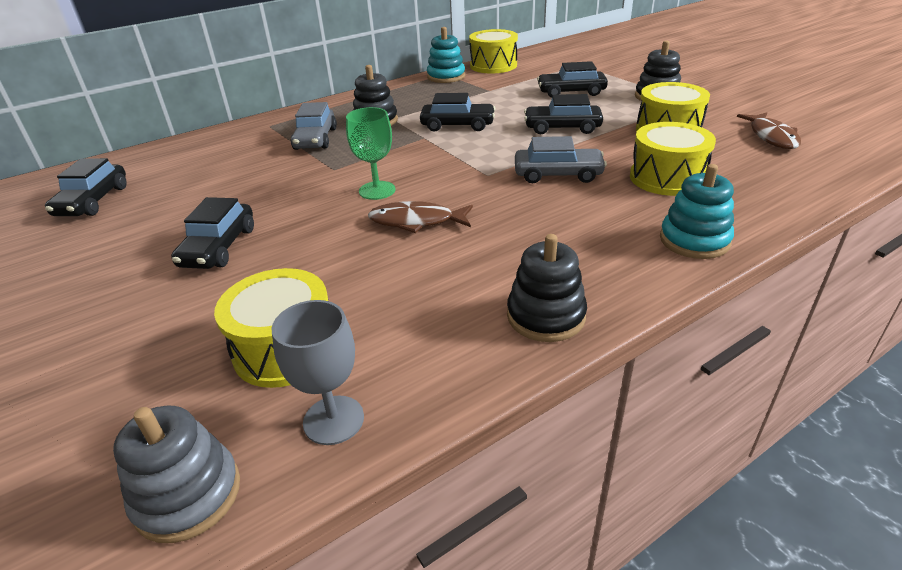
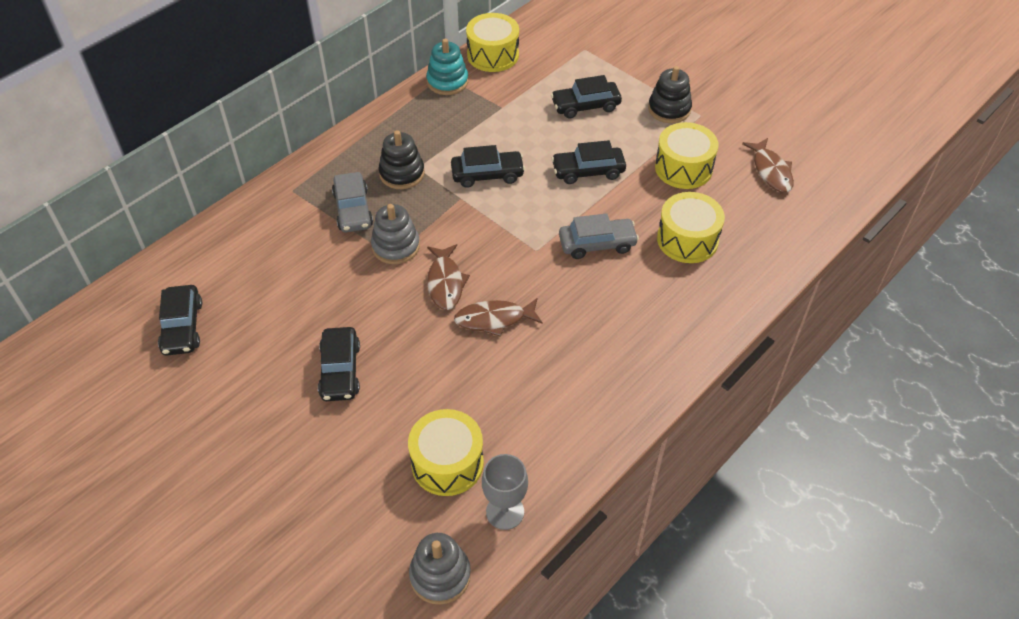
camera: 15 degrees left, 15 degrees up
(341, 163) = (396, 246): none -> grey stacking toy
(377, 190) = (445, 282): green goblet -> brown fish
(546, 316) = (618, 407): black stacking toy -> none
(694, 240) = (712, 315): turquoise stacking toy -> none

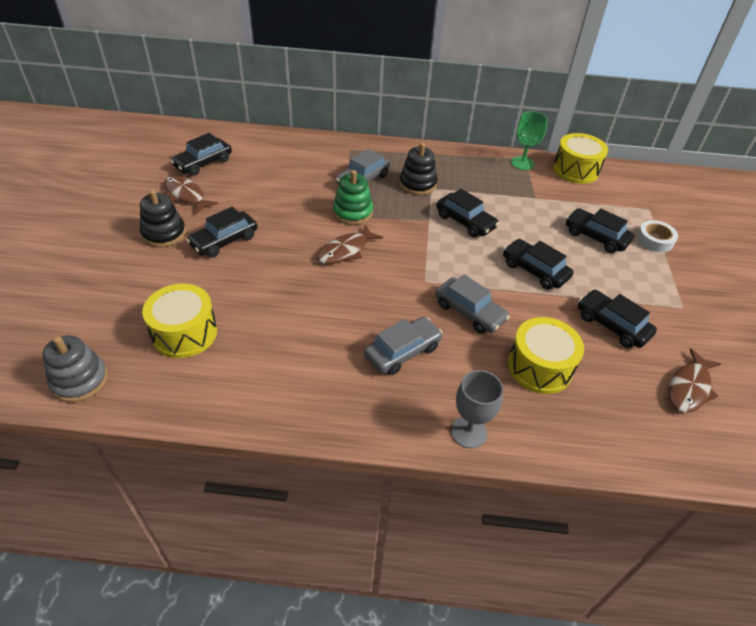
camera: 50 degrees right, 5 degrees down
(396, 246) = (353, 212): grey stacking toy -> green stacking toy
(447, 82) = (522, 163): turquoise stacking toy -> green goblet
(494, 319) = (337, 292): brown fish -> brown fish (186, 195)
(505, 512) = (161, 389): grey goblet -> grey goblet (469, 432)
(603, 315) = (403, 352): none -> grey car
(621, 75) = (654, 240): none -> white tape
(669, 109) = (661, 284): black stacking toy -> black stacking toy (164, 233)
(683, 168) = (612, 325): yellow drum -> black car

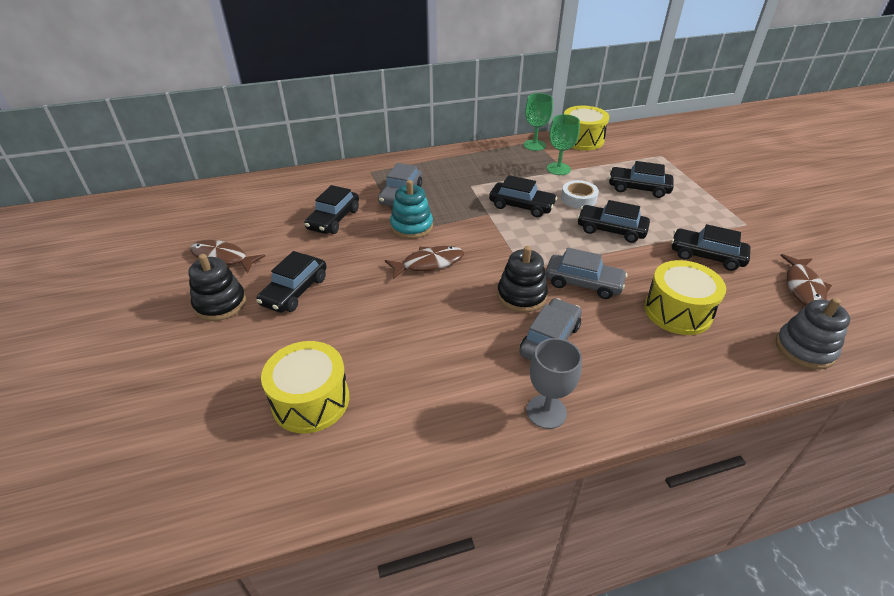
camera: 20 degrees left, 5 degrees down
(80, 380) = (213, 502): grey stacking toy -> grey stacking toy (804, 349)
(203, 163) = (222, 222): black car -> black car (333, 219)
(346, 251) = (429, 263): brown fish -> brown fish turned 135 degrees counterclockwise
(353, 212) = (411, 226): green stacking toy -> turquoise stacking toy
(417, 184) = (455, 185): black stacking toy -> black stacking toy (521, 295)
(469, 432) = (663, 393): grey goblet -> grey goblet (546, 412)
(528, 194) = (558, 169): none -> green goblet
(654, 240) = (684, 178): white tape -> white tape (578, 199)

